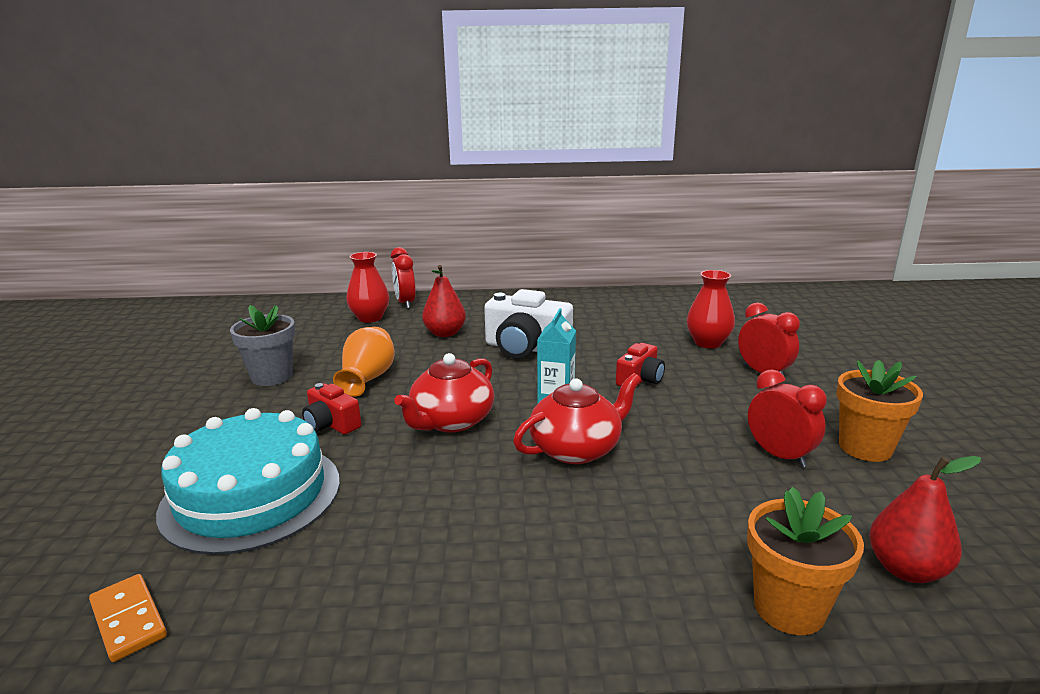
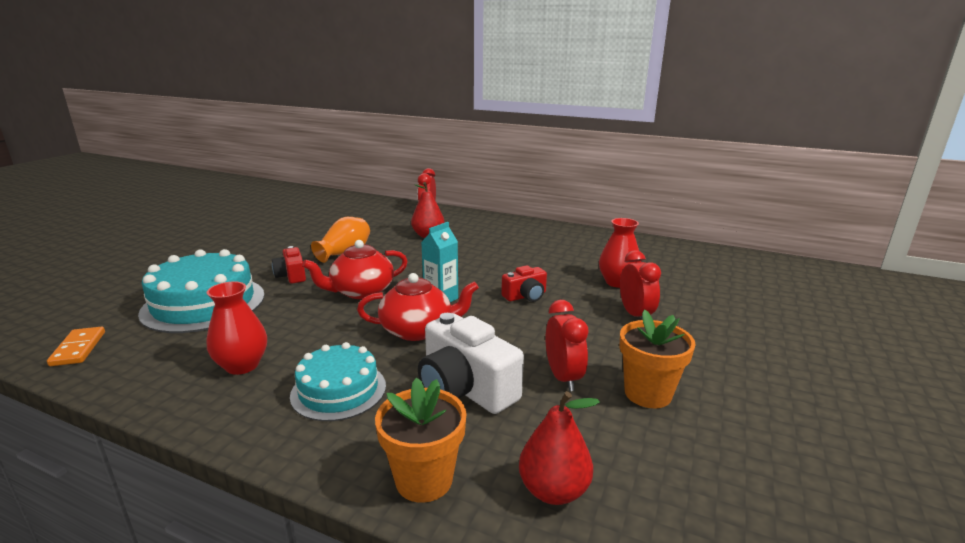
camera: 25 degrees right, 0 degrees up
(272, 377) = (294, 240): grey flower pot -> none
(370, 318) = (393, 216): red vase -> red vase (242, 365)
(526, 348) = (470, 256): white camera -> white camera (465, 388)
(578, 546) = (338, 390): none -> turquoise cake

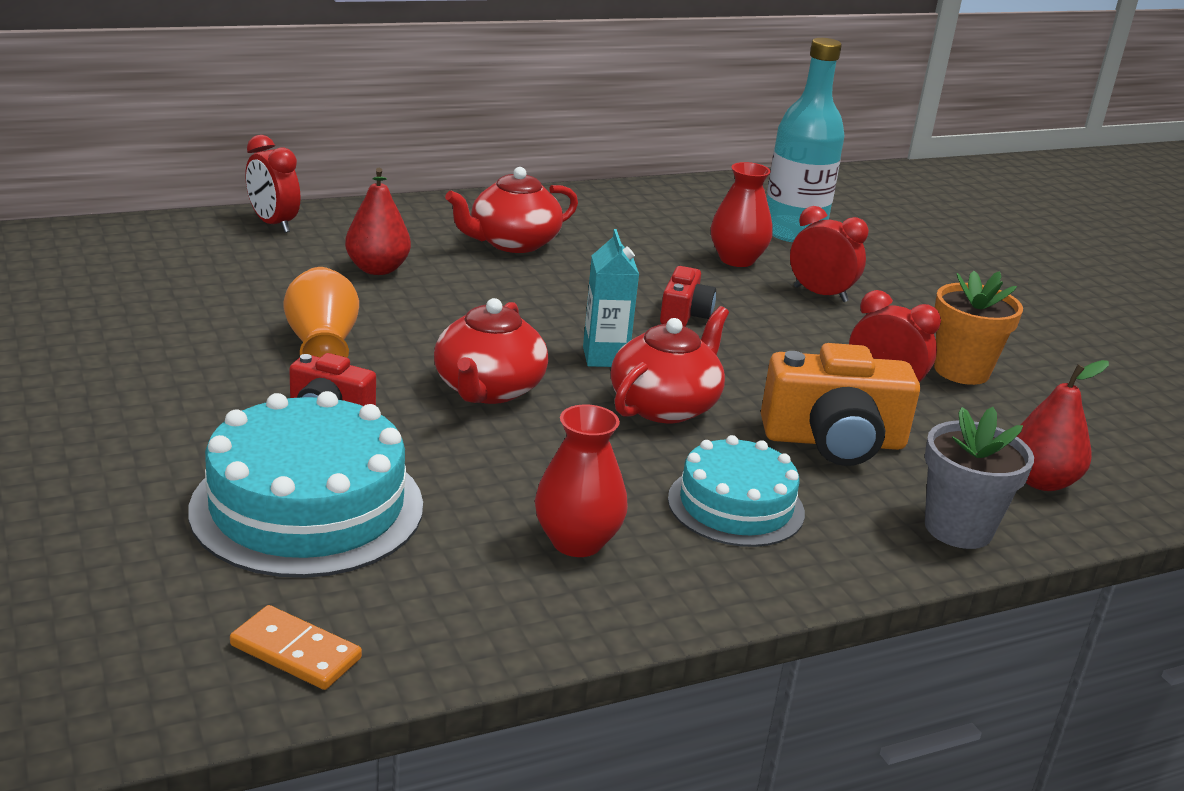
camera: 50 degrees left, 5 degrees up
(424, 480) = (958, 528): orange flower pot -> grey flower pot
(465, 388) = (834, 441): white camera -> orange camera
(509, 242) = (513, 243): none -> red teapot
(688, 281) = (793, 232): none -> turquoise bottle

